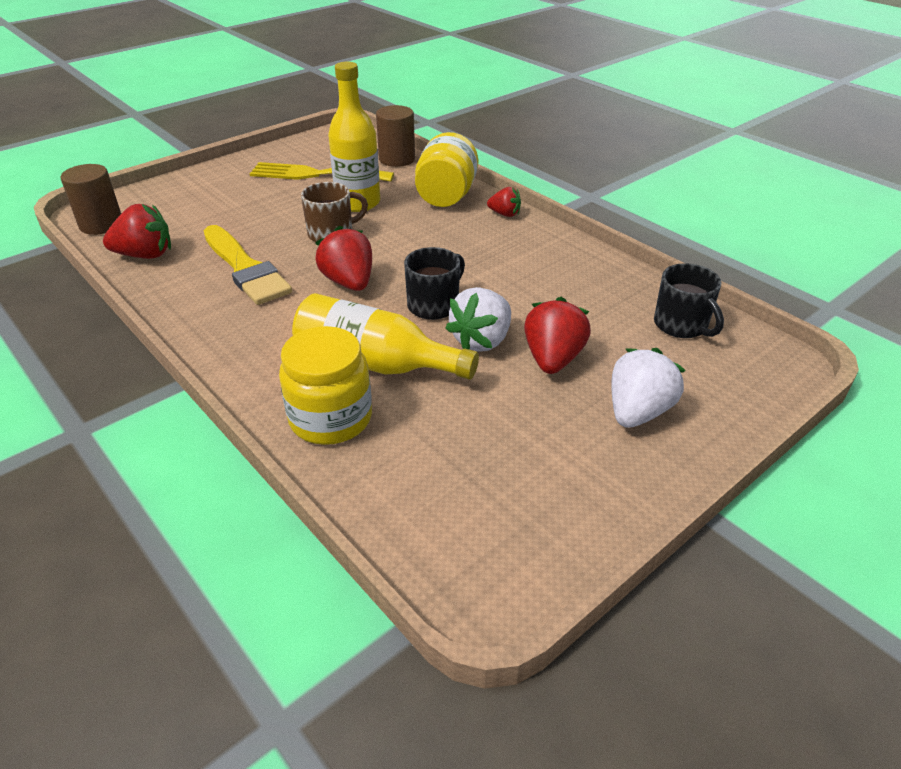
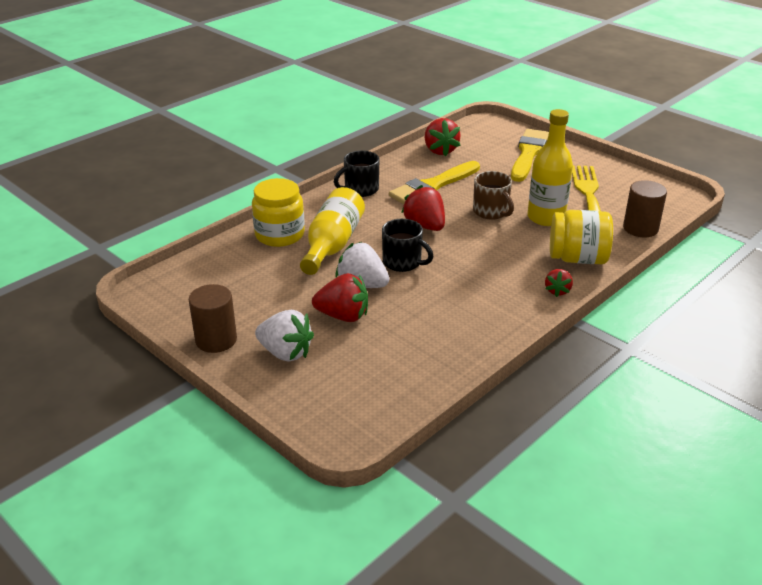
camera: 85 degrees right, 5 degrees down
(101, 224) = (473, 129): brown cylinder -> brown cylinder (216, 340)
(199, 195) = (528, 154): none -> yellow brush
(349, 282) = (425, 226): red strawberry -> red strawberry turned 90 degrees counterclockwise
(681, 325) = (396, 384): black mug -> black mug (360, 189)

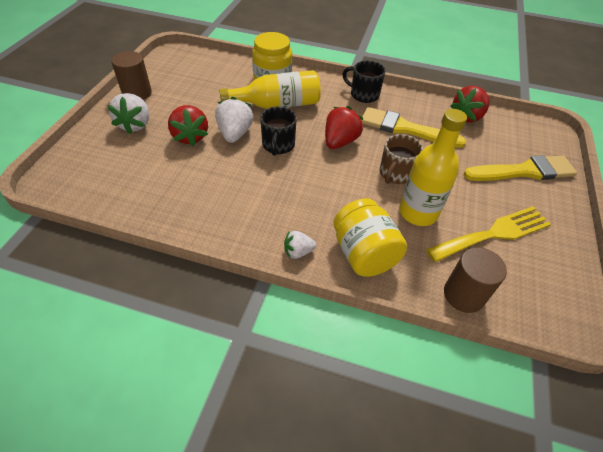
camera: 60 degrees right, 15 degrees up
(557, 291) = (298, 252): red strawberry -> white strawberry

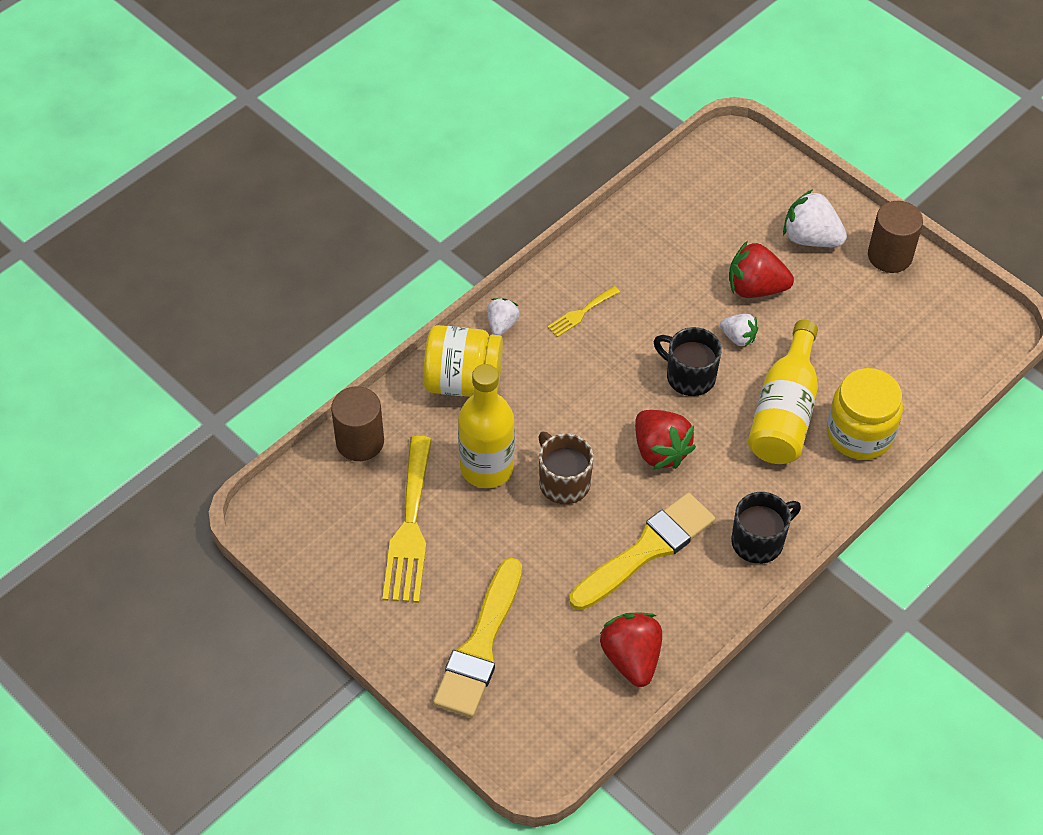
camera: 120 degrees right, 5 degrees up
(235, 134) = (738, 337): white strawberry -> white strawberry, size x0.59
(259, 211) = (581, 313): none -> yellow fork

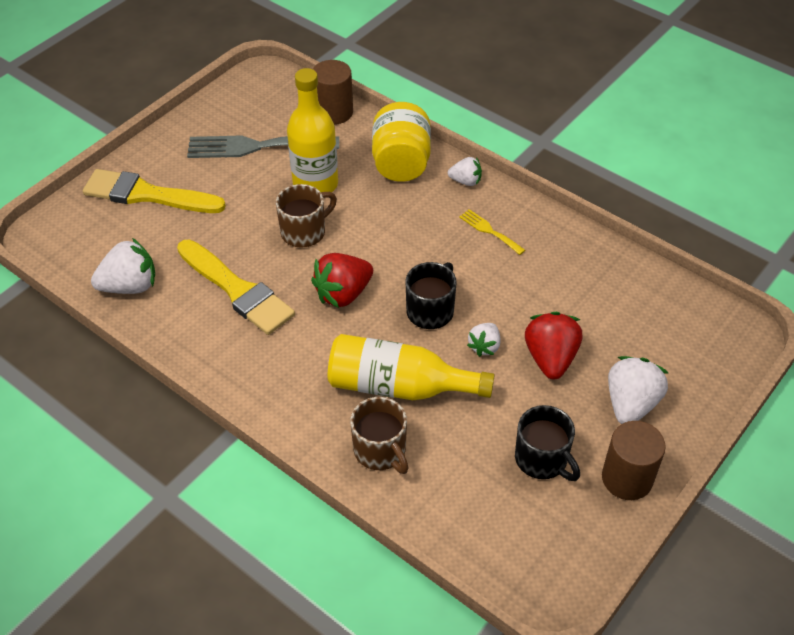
camera: 85 degrees right, 5 degrees down
(410, 527) = (256, 146): yellow fork -> grey fork
(631, 658) = (130, 286): red strawberry -> white strawberry
(758, 541) = (248, 370): black mug -> black mug (542, 459)
(859, 433) = (380, 450): yellow jar -> brown mug

